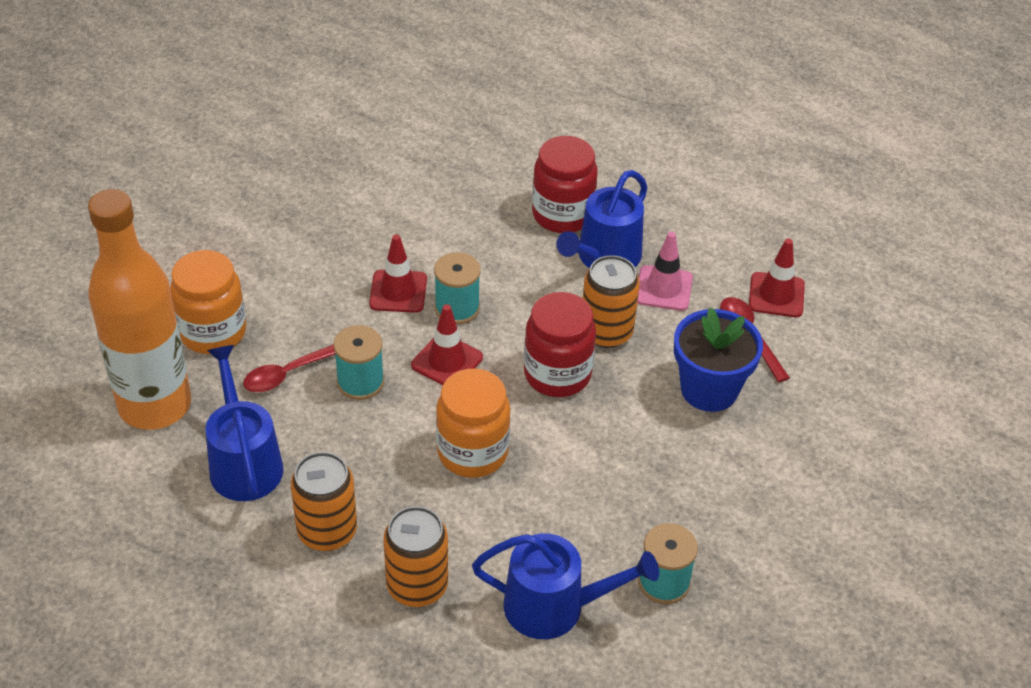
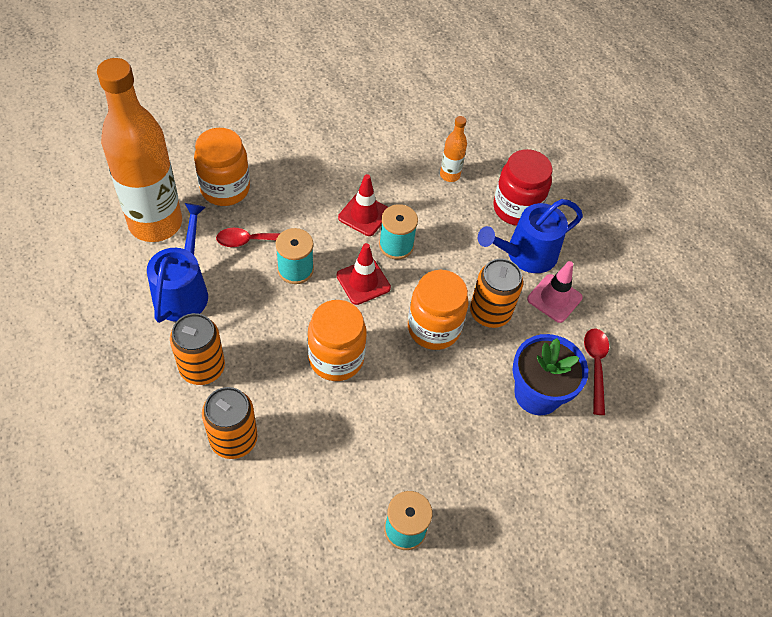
camera: 25 degrees right, 10 degrees up
(465, 210) = (449, 175): none -> orange bottle
(554, 606) = (315, 505): blue watering can -> none
(557, 374) = (433, 328): red jar -> orange jar
(776, 295) = (637, 343): red traffic cone -> none

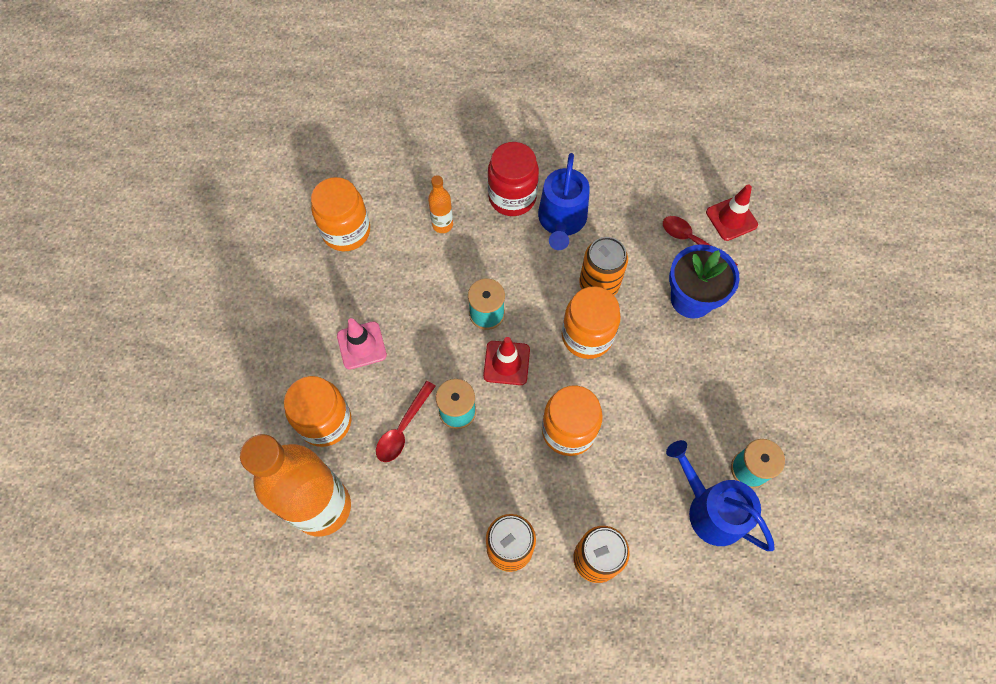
camera: 50 degrees left, 10 degrees up
(183, 291) = (417, 522): blue watering can -> blue watering can (711, 510)
(364, 215) = (437, 319): red traffic cone -> red traffic cone (731, 218)
(391, 119) = (346, 231): none -> orange jar
(554, 298) = (615, 228): pink traffic cone -> pink traffic cone (361, 345)

